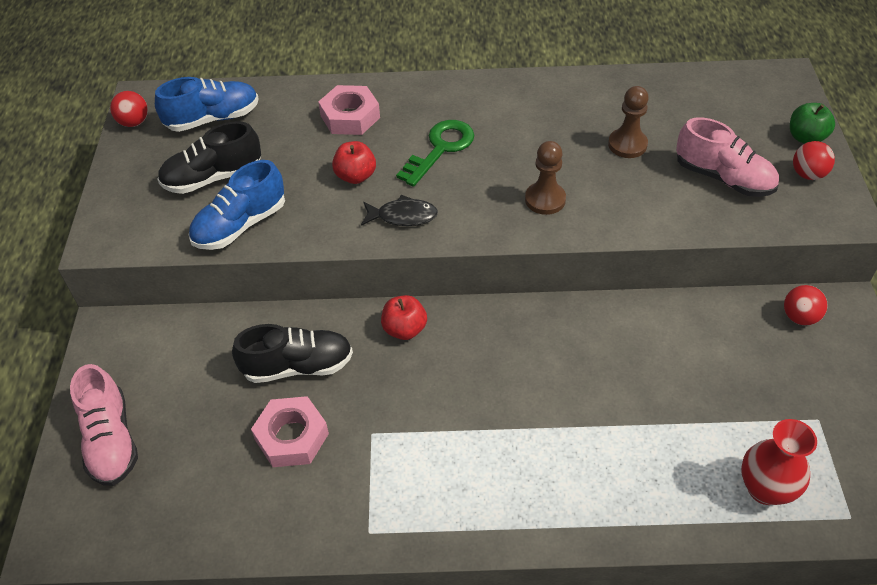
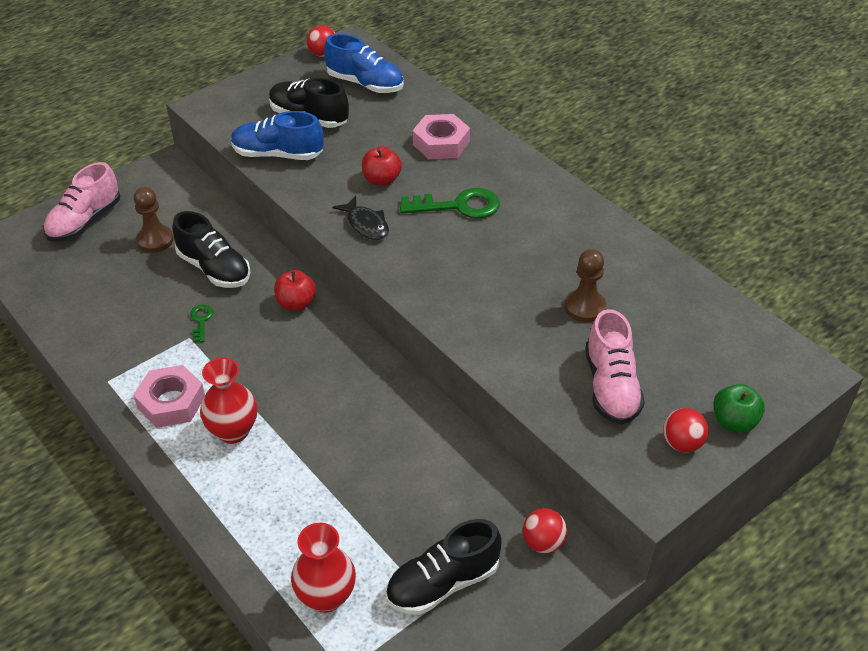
camera: 50 degrees right, 5 degrees down
(292, 437) = (153, 300): pink nut -> pink nut (171, 402)
(358, 412) = (201, 321): none -> green key
(524, 459) = (233, 431): none -> red vase
(545, 199) = (464, 290): brown pawn -> brown pawn (155, 240)
(800, 401) = (442, 583): none -> black shoe

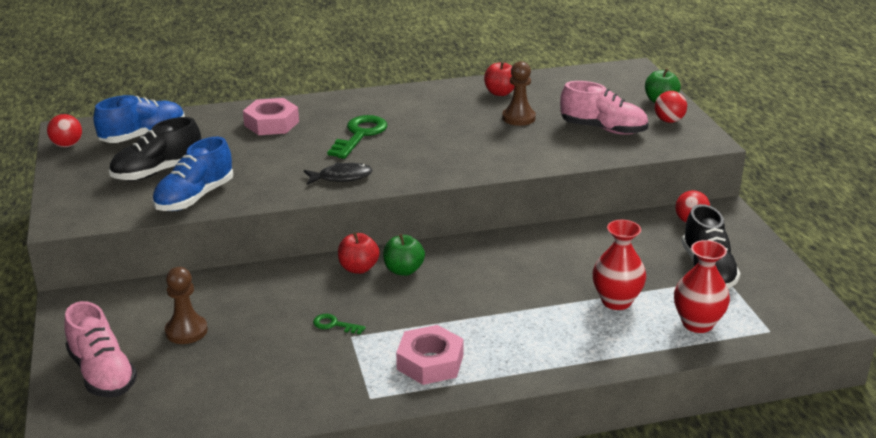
camera: 65 degrees left, 15 degrees down
(214, 269) = (268, 303): black shoe -> none
(233, 431) = (492, 334): red vase -> red vase (616, 301)
(309, 334) = (403, 270): none -> green apple
(381, 180) = (290, 158): red apple -> red apple (500, 93)

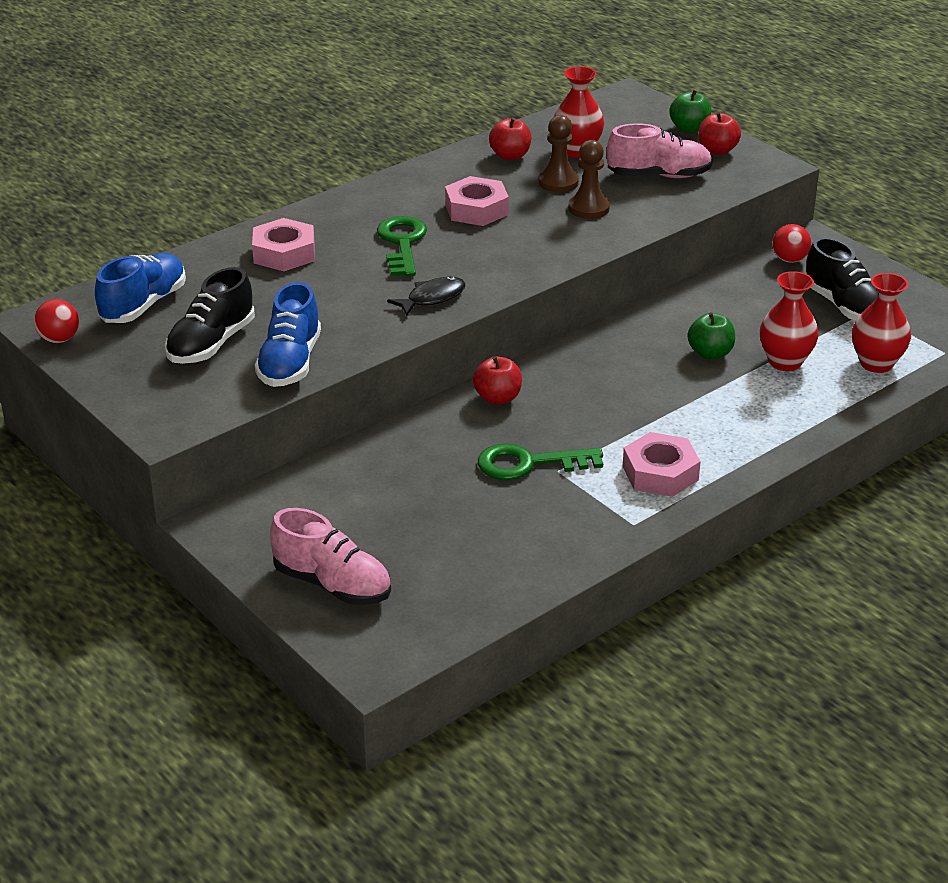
camera: 25 degrees left, 5 degrees up
(186, 331) = (378, 515): brown pawn -> brown pawn (589, 208)
(334, 325) = (529, 464): green key -> green key, size x2.02
(403, 270) = (547, 387): green apple -> green apple (710, 353)
(438, 123) = (476, 209): none -> pink nut
(555, 99) = (577, 151): none -> red vase
(669, 121) = (717, 150): red ball -> red apple

